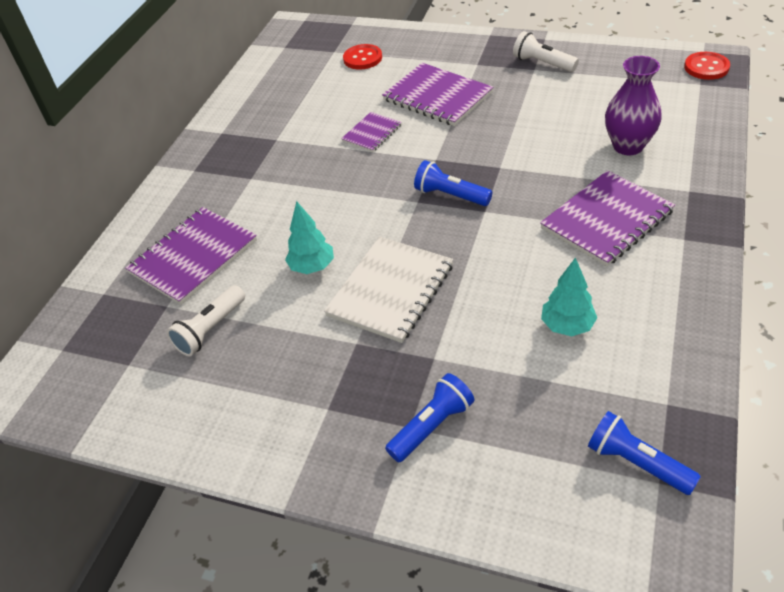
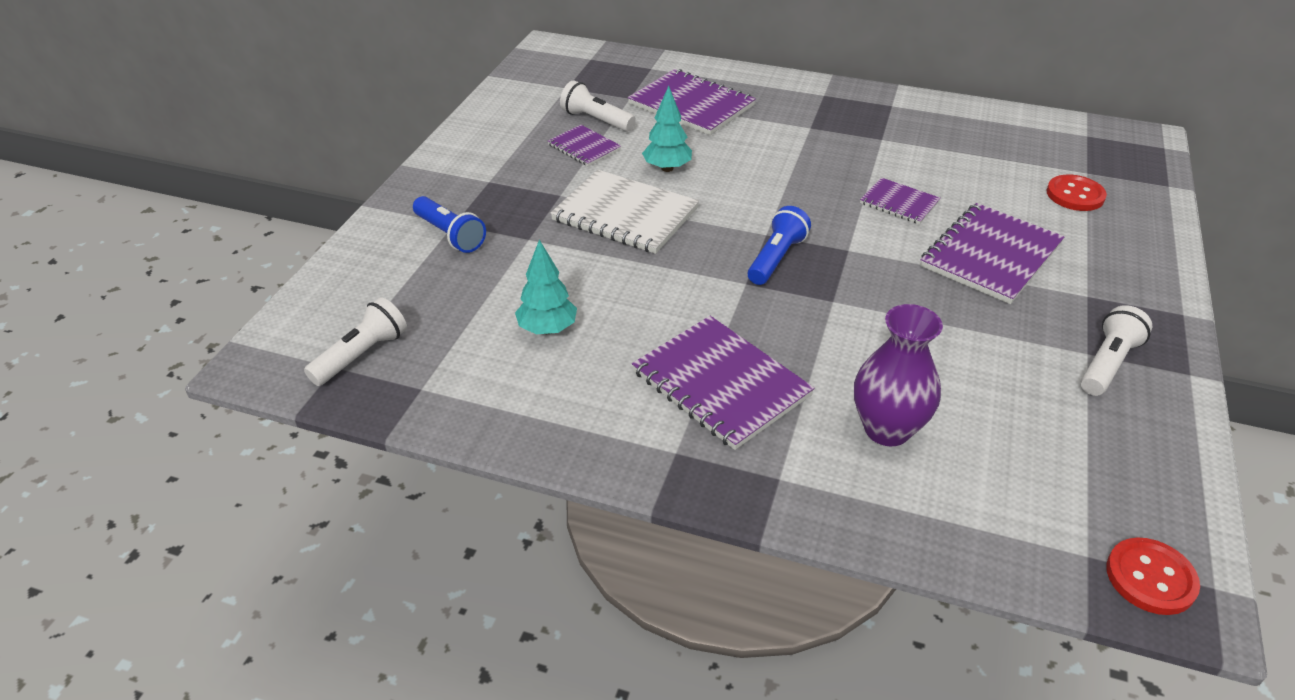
camera: 85 degrees right, 5 degrees down
(266, 333) = (584, 147): none -> purple notebook
(636, 462) = (362, 355): blue flashlight -> white flashlight

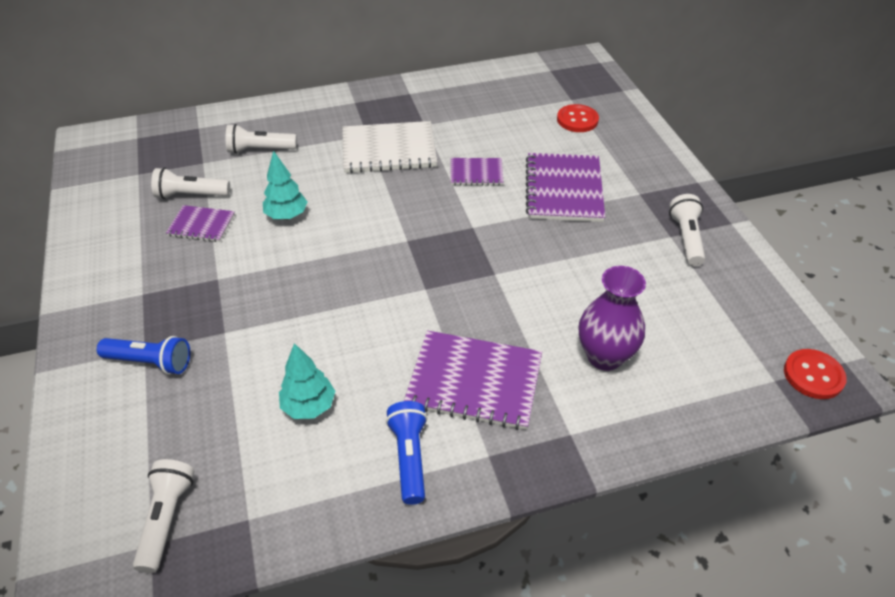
camera: 35 degrees left, 5 degrees up
(625, 214) = (287, 272): white notebook -> white notebook (389, 149)
(691, 105) = (260, 150): purple notebook -> white flashlight
(776, 258) = (430, 257): blue flashlight -> blue flashlight (409, 457)

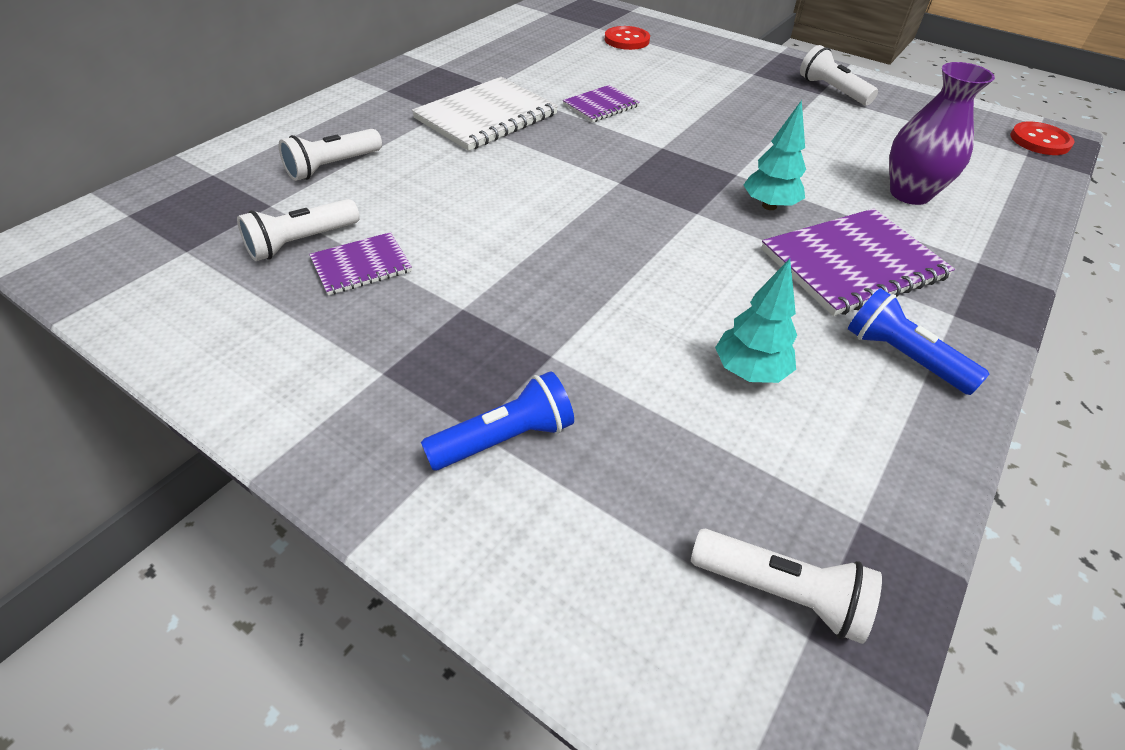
camera: 40 degrees left, 0 degrees up
(167, 519) = (782, 592): white flashlight -> white flashlight turned 150 degrees clockwise
(287, 215) = (458, 213): turquoise tree -> turquoise tree (769, 206)
(564, 189) = (693, 91): purple notebook -> none

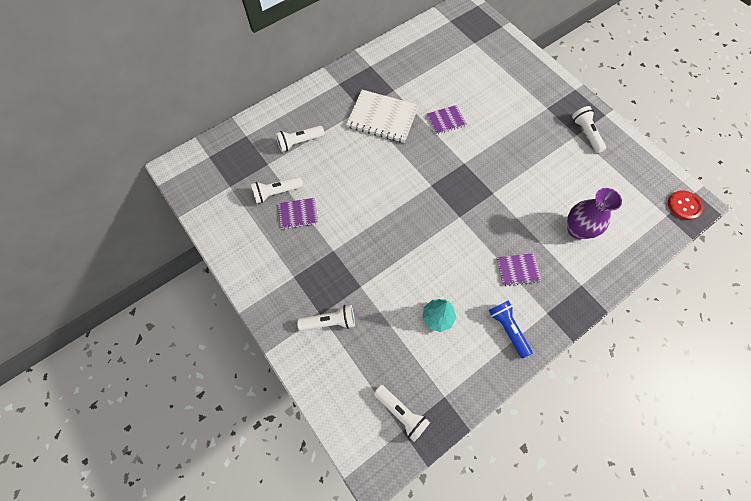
camera: 20 degrees right, 20 degrees up
(486, 116) = (382, 117): white notebook -> white notebook turned 45 degrees clockwise
(505, 438) = (330, 321): blue flashlight -> white flashlight
(626, 40) = (486, 59): red button -> none
(769, 206) = (498, 220): turquoise tree -> none
(852, 264) = (517, 270): purple notebook -> purple notebook, size x0.55

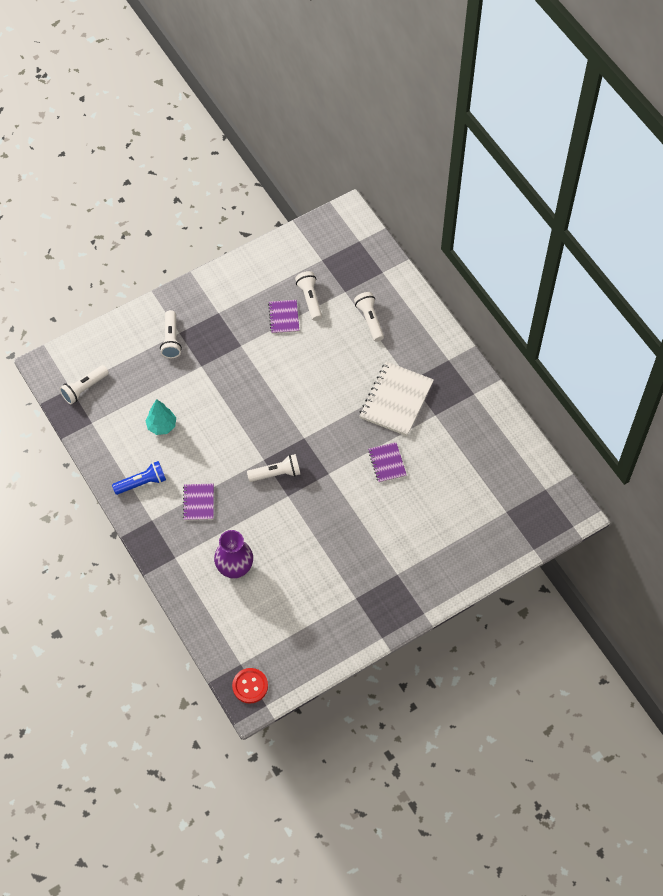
camera: 95 degrees right, 5 degrees down
(586, 133) = (356, 608): white flashlight -> white flashlight (276, 473)

